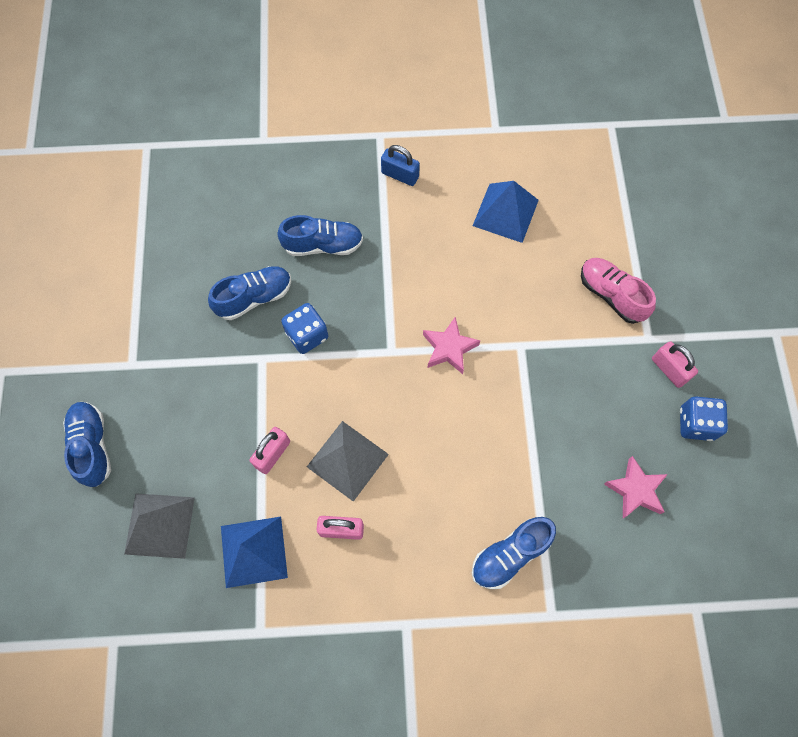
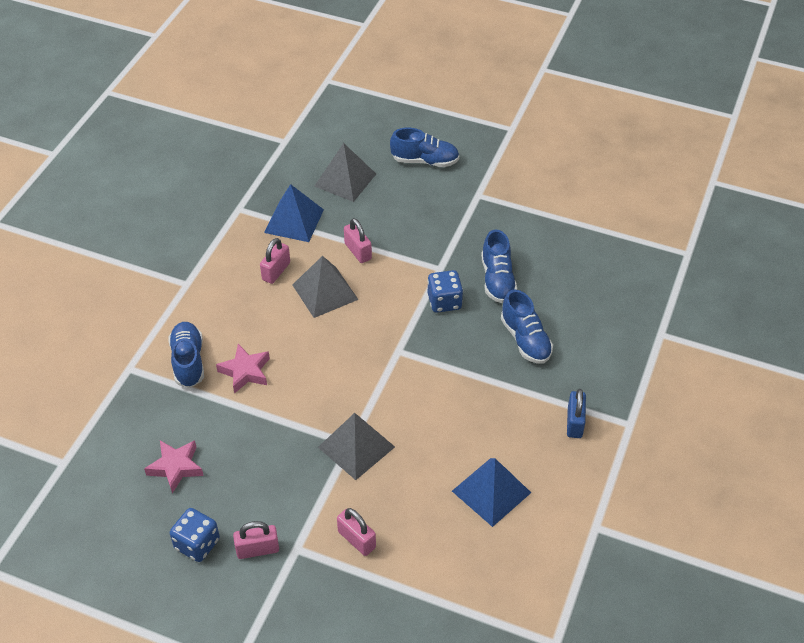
camera: 115 degrees right, 20 degrees down
(323, 245) = (525, 340): blue shoe -> blue shoe turned 45 degrees counterclockwise
(400, 175) = (574, 423): blue padlock -> blue padlock turned 45 degrees counterclockwise
(449, 348) = (378, 390): pink star -> pink star (245, 371)
(521, 338) = (356, 447): none -> grey pyramid
(611, 295) = (356, 539): pink shoe -> pink padlock

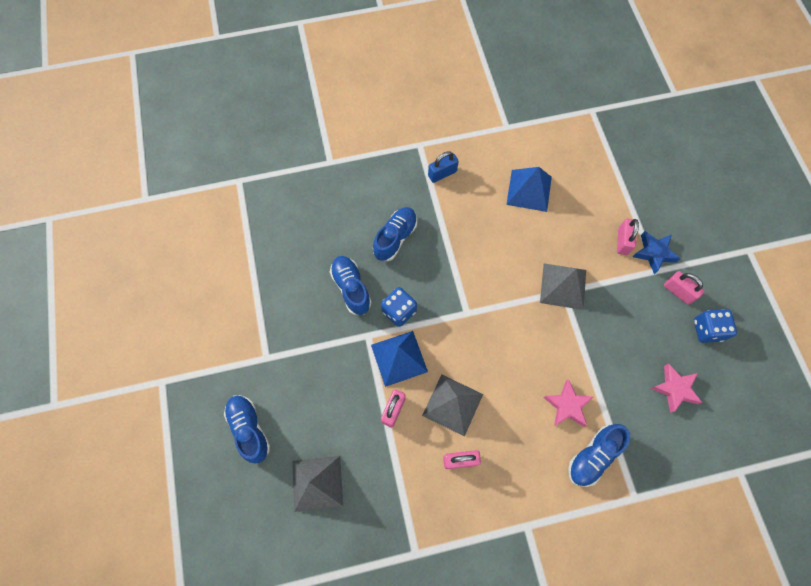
camera: 125 degrees left, 20 degrees up
(294, 221) = (396, 490): blue pyramid -> blue pyramid (399, 358)
(317, 561) = (654, 253): none -> blue star
(497, 280) = (351, 288): blue shoe -> blue shoe turned 75 degrees counterclockwise

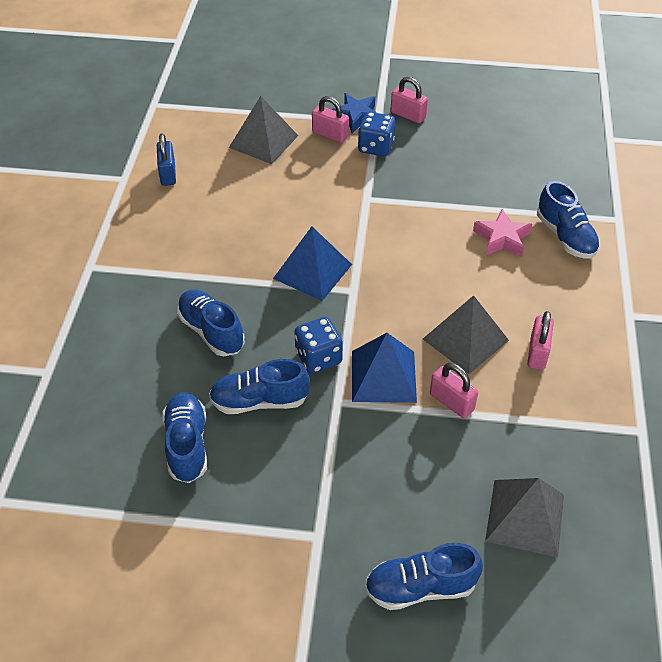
camera: 70 degrees left, 20 degrees down
(305, 260) = (187, 445): none -> blue shoe
(442, 173) = (147, 257): blue padlock -> blue padlock (168, 174)
(529, 190) = (222, 186): blue pyramid -> blue pyramid (312, 271)
(563, 286) = (359, 197): grey pyramid -> grey pyramid (263, 141)
(674, 389) = (512, 153): pink star -> none
(678, 291) = (408, 115): pink padlock -> pink padlock turned 60 degrees clockwise
(707, 330) = (458, 110): blue dice -> blue dice (375, 147)

